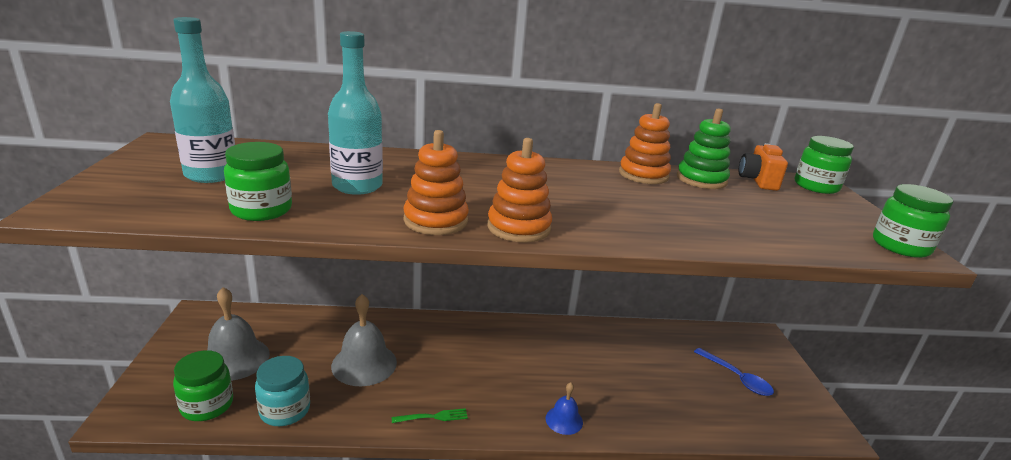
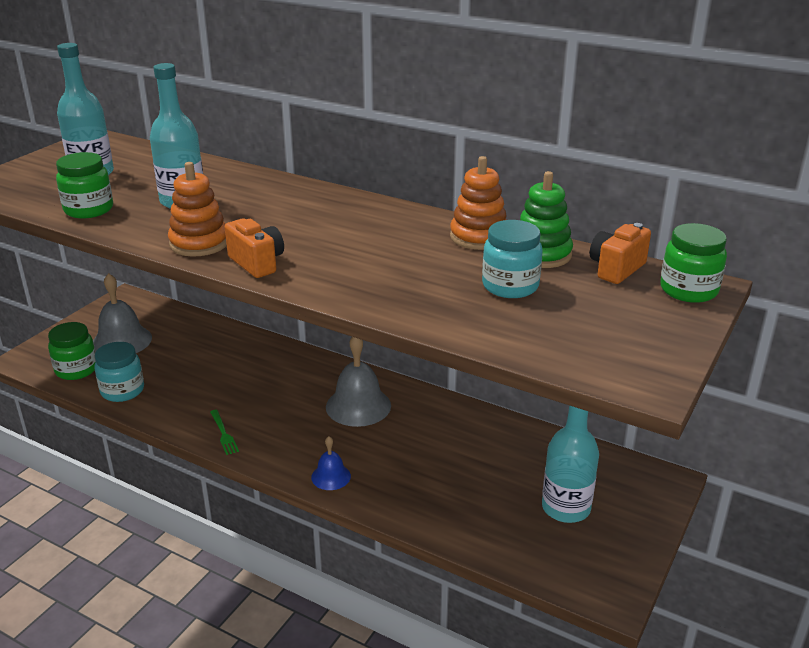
camera: 35 degrees right, 5 degrees up
(364, 364) = (211, 375): grey bell -> grey bell (358, 406)
(433, 417) = (224, 434): green fork -> green fork turned 45 degrees clockwise
(518, 227) = (257, 263): orange stacking toy -> orange camera
(725, 205) = (510, 286): none -> turquoise jar
(737, 378) = (566, 508): blue spoon -> turquoise bottle
(900, 246) = (642, 373): green jar -> none

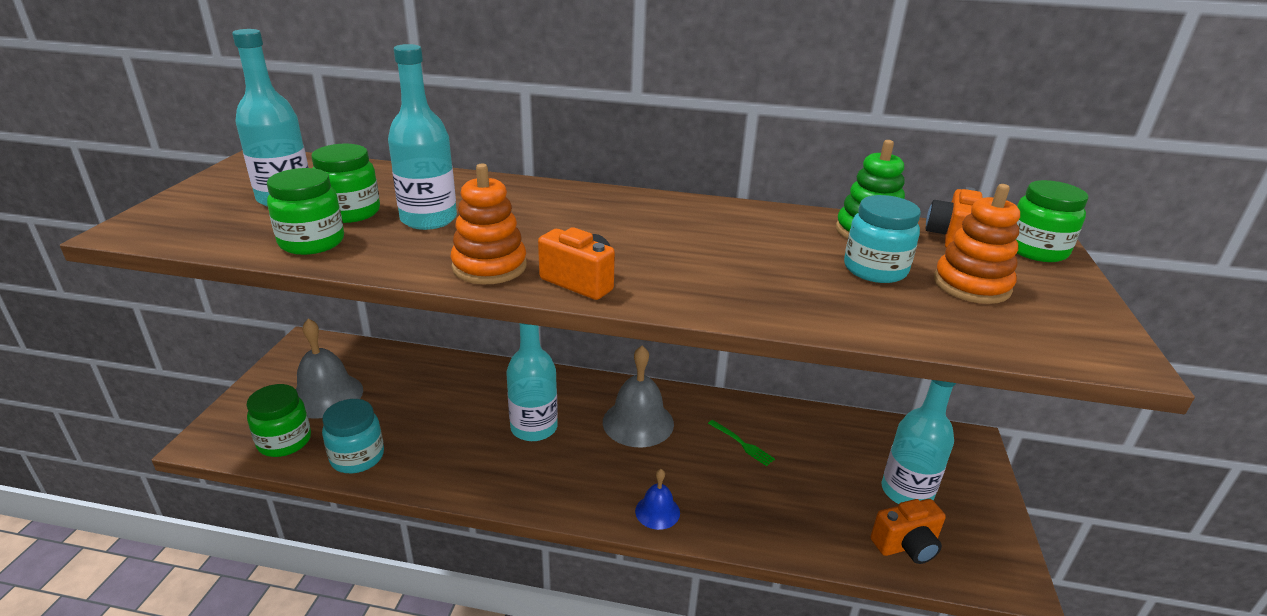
camera: 20 degrees left, 0 degrees up
(130, 190) = (350, 212): none -> green jar
(224, 434) = (509, 486): green fork -> green fork (742, 444)
(268, 394) = (534, 428): none -> turquoise bottle
(478, 237) = (790, 221): orange stacking toy -> orange stacking toy (971, 285)
(531, 548) = (906, 546): none -> orange camera

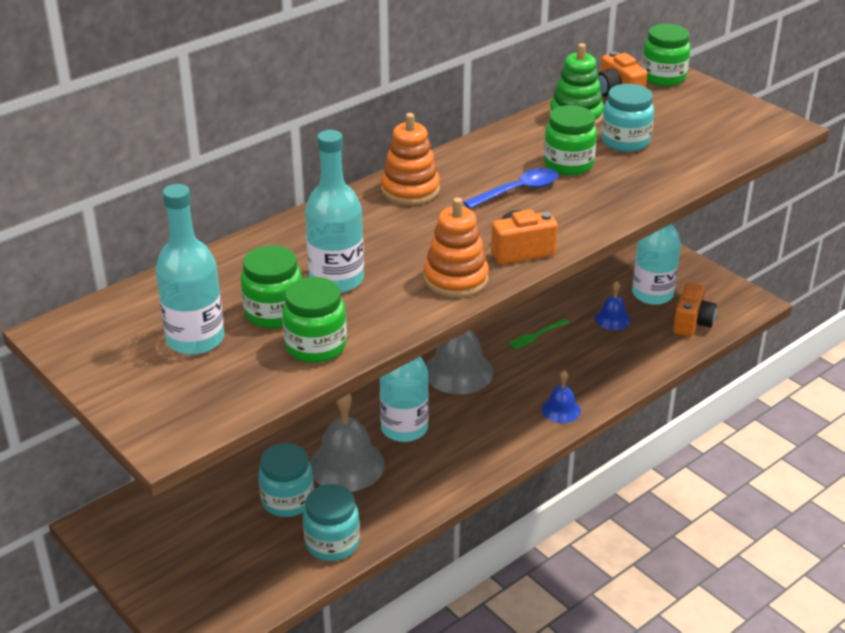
camera: 50 degrees left, 5 degrees up
(284, 441) = (258, 583): green jar -> green jar (568, 164)
(326, 395) = (213, 536): grey bell -> grey bell (346, 465)
(393, 410) = (287, 501): none -> turquoise jar
(687, 247) = (518, 191): none -> blue spoon
(742, 444) = (537, 335): green fork -> green fork turned 150 degrees clockwise
(830, 482) = (612, 319): none -> blue bell
(971, 285) = (677, 122): orange stacking toy -> orange stacking toy (410, 190)

